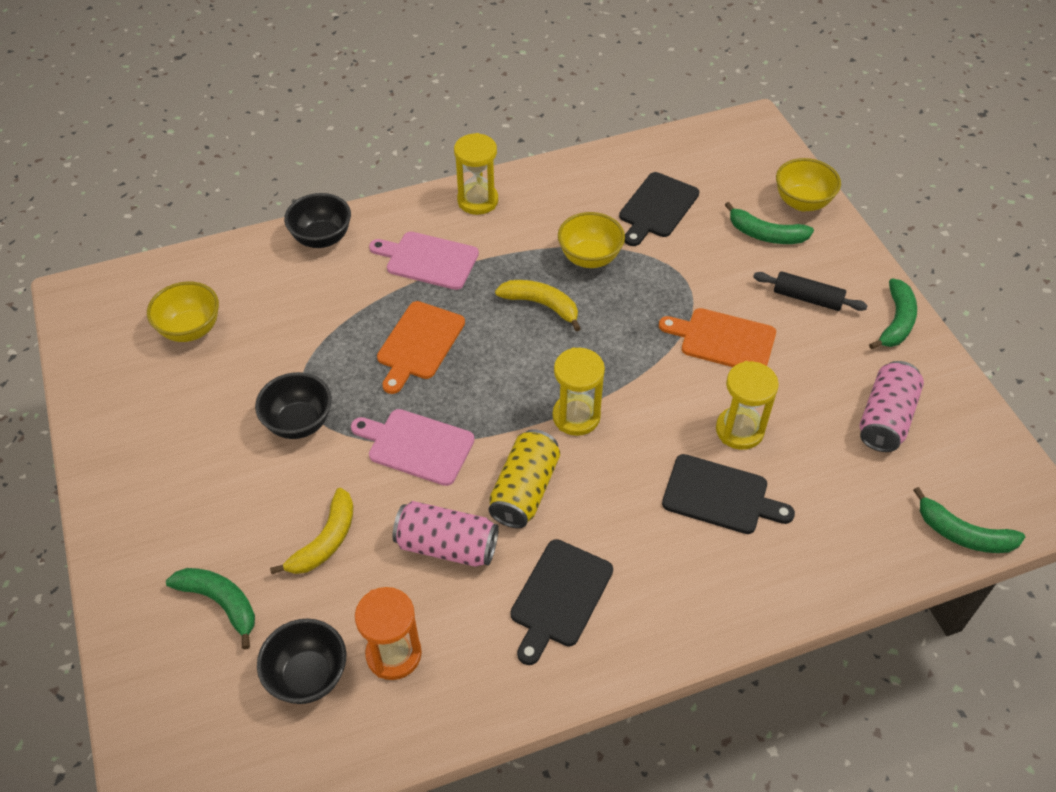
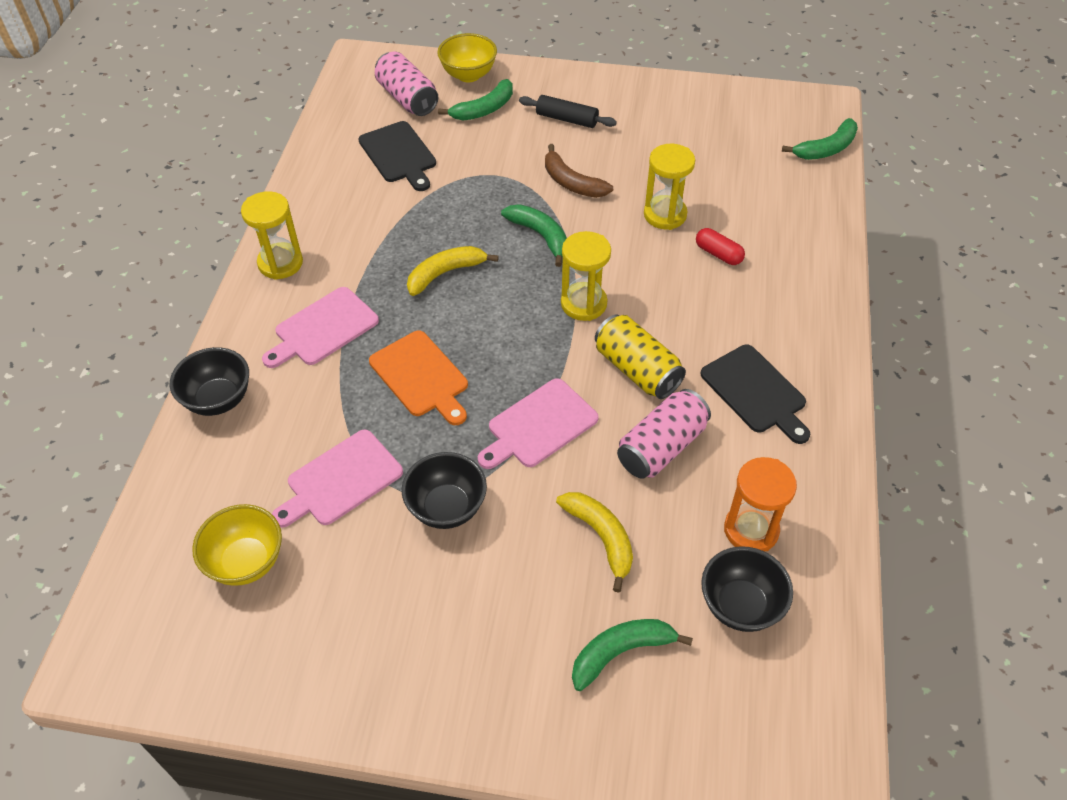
camera: 60 degrees left, 0 degrees up
(289, 345) = (340, 480): none -> pink cutting board
(589, 258) = (418, 220): yellow bowl -> none
(720, 496) = (718, 254): black cutting board -> red capsule
(723, 340) = (571, 182): orange cutting board -> brown banana
(807, 298) = (566, 119): black rolling pin -> black rolling pin turned 60 degrees clockwise
(885, 418) = (707, 136): pink can -> pink can (407, 98)
(896, 322) = (625, 87): green banana -> green banana (541, 236)

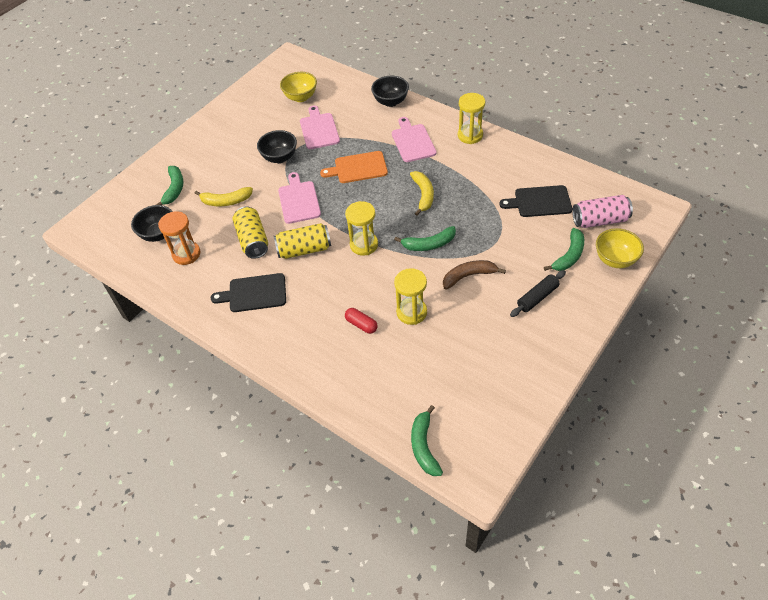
camera: 120 degrees right, 0 degrees up
(484, 109) = (569, 256): green banana -> green banana turned 135 degrees counterclockwise
(661, 447) = (253, 240): pink can -> yellow can
(718, 254) = (361, 324): red capsule -> red capsule turned 60 degrees clockwise

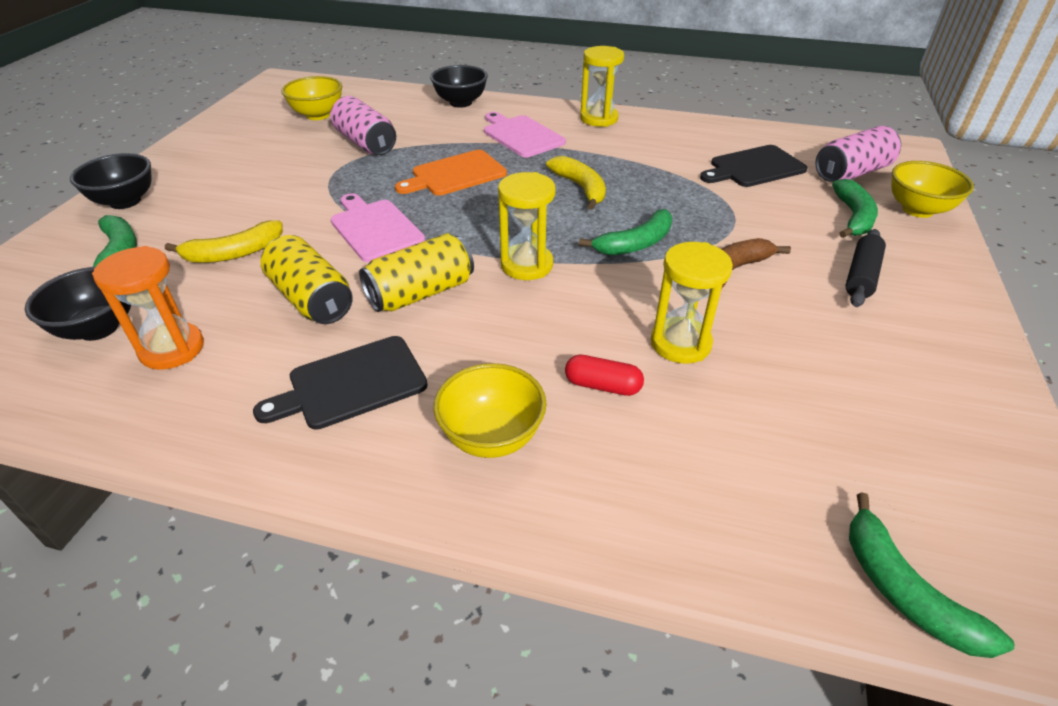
camera: 25 degrees left, 10 degrees down
(280, 157) = (314, 183): black bowl -> black bowl (125, 201)
(301, 336) = (492, 437): none -> yellow bowl
(319, 129) = (366, 143): pink cutting board -> pink can

